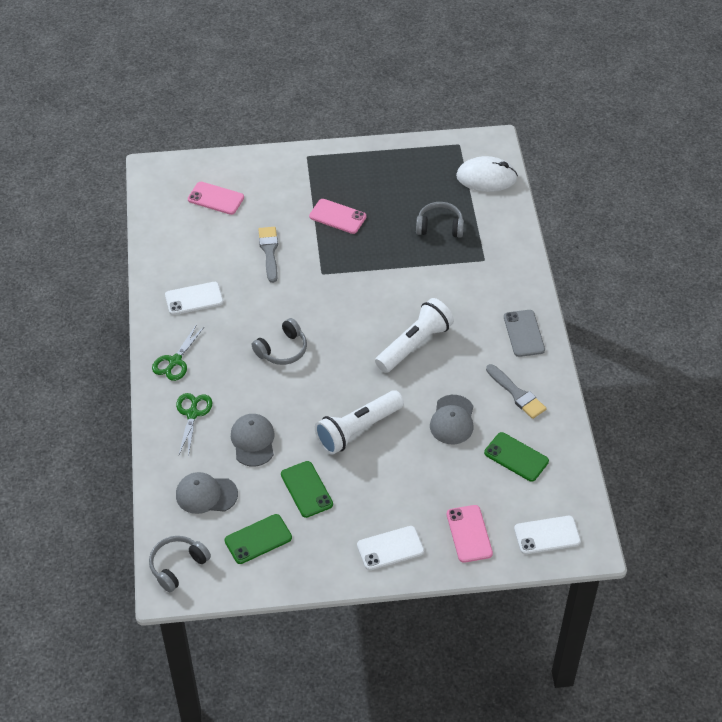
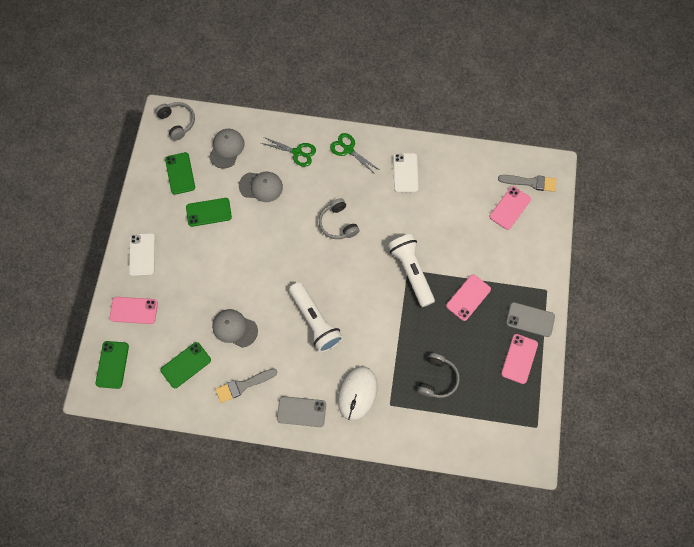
camera: 105 degrees right, 20 degrees up
(269, 251) = (441, 236): grey brush -> grey brush (530, 182)
(345, 164) = (530, 319): none -> grey phone
(358, 429) = (248, 259): white flashlight -> white flashlight (411, 272)
(392, 166) = (519, 358): none -> pink phone
(486, 177) = (488, 439): white mouse -> white mouse (357, 393)
(547, 535) = (112, 364): white phone -> green phone

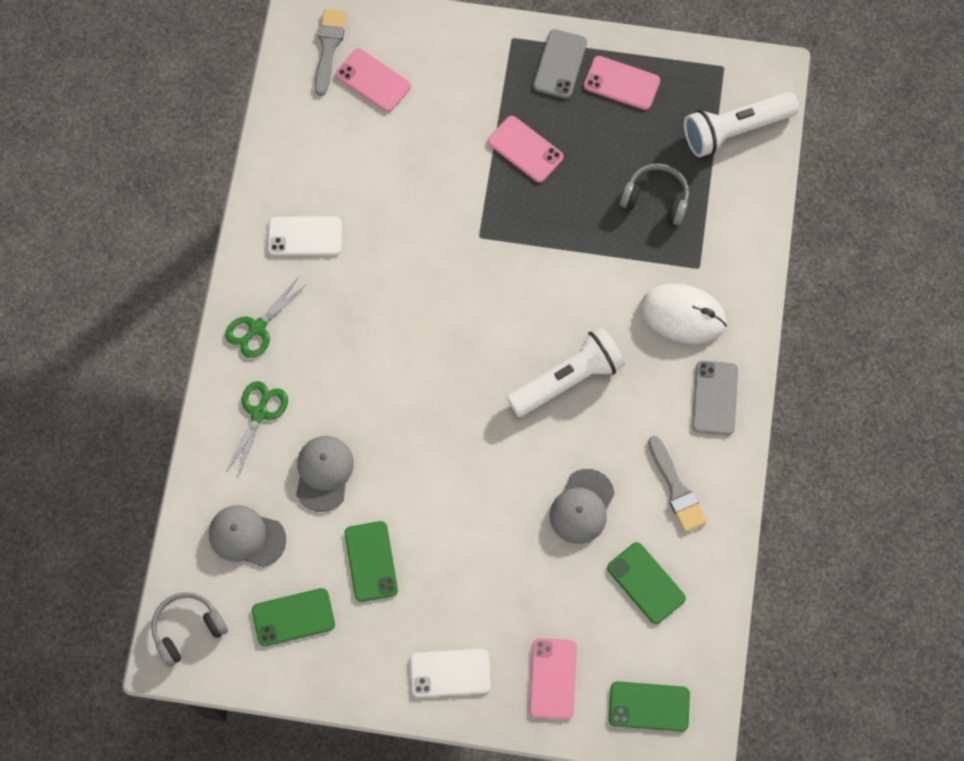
camera: 90 degrees left, 0 degrees up
(338, 224) = (396, 344): grey headphones -> none
(411, 272) = (483, 231): white flashlight -> white flashlight (735, 130)

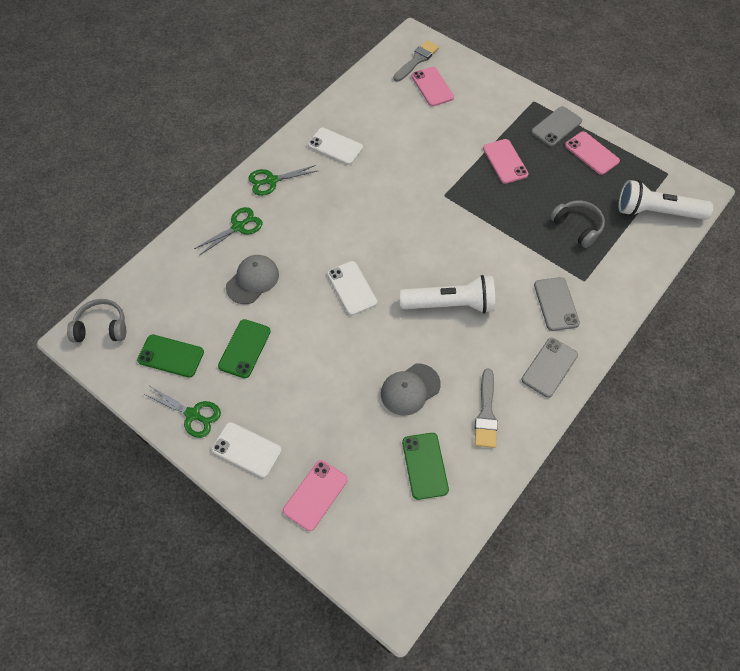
camera: 30 degrees right, 10 degrees down
(246, 536) = (178, 292): grey cap -> none
(365, 668) = (193, 414): none -> green scissors
(445, 420) = (351, 288): none -> white phone
(649, 706) = (373, 557): green phone -> none
(683, 315) = (556, 304): white mouse -> grey phone

